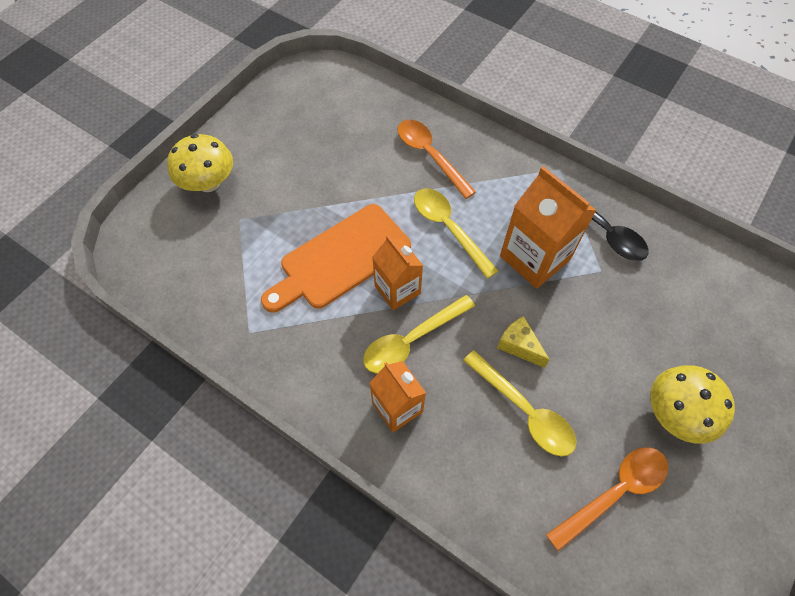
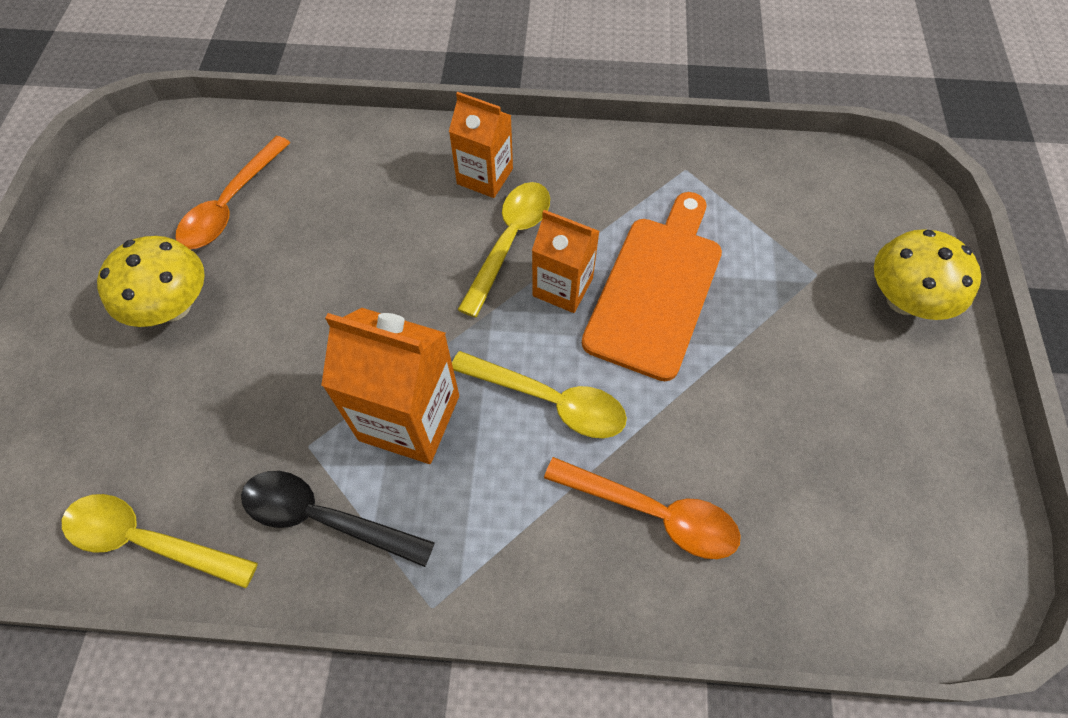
camera: 150 degrees right, 0 degrees up
(519, 346) = (383, 293): yellow cheese -> none
(524, 410) = (350, 232): yellow spoon -> yellow spoon (149, 541)

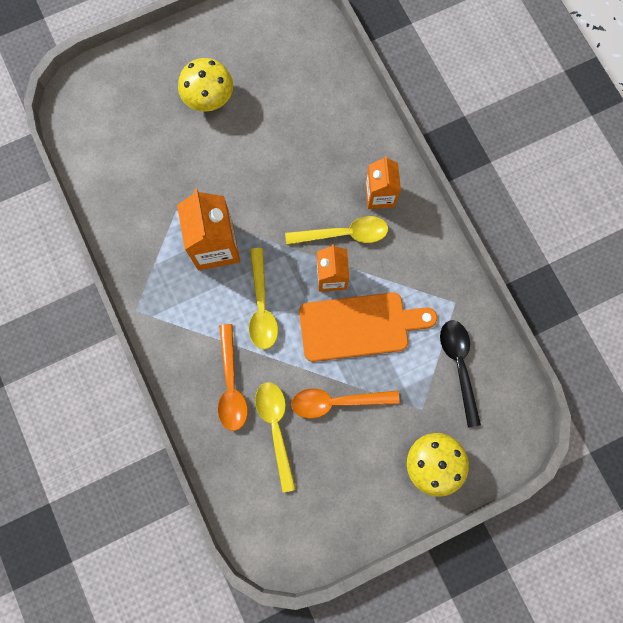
camera: 60 degrees right, 15 degrees up
(149, 541) = (99, 175): yellow spoon -> yellow spoon (276, 428)
(231, 204) = (281, 80): orange spoon -> orange spoon (337, 402)
(324, 518) = (148, 240): black spoon -> black spoon (459, 365)

